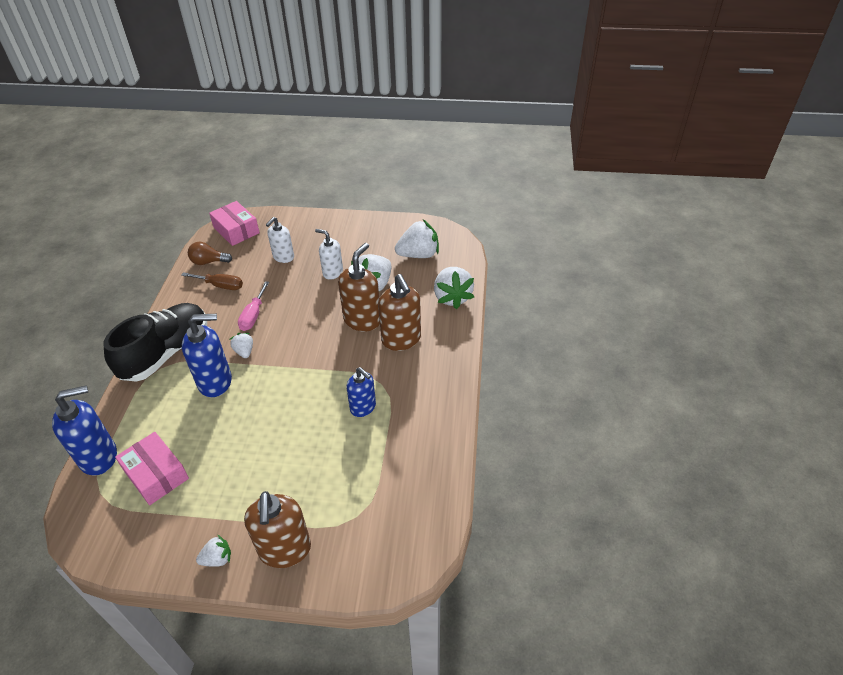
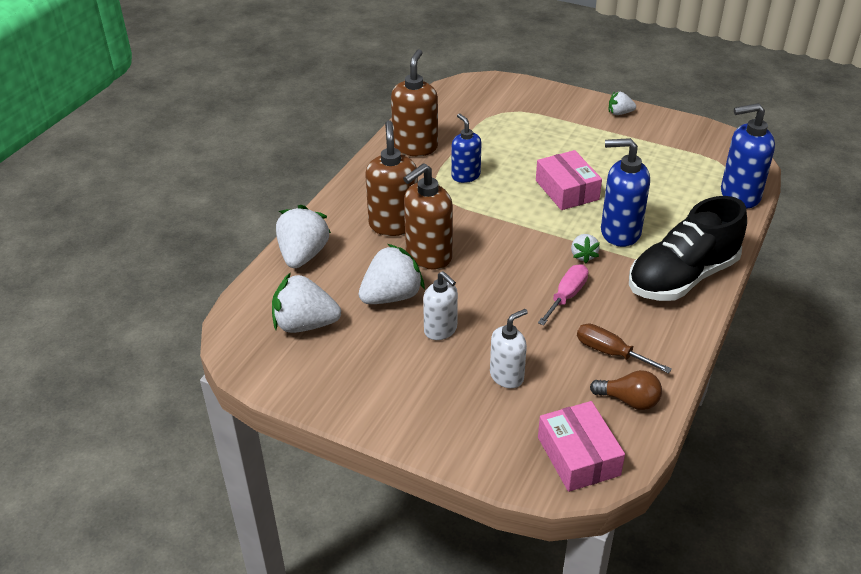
camera: 160 degrees left, 5 degrees down
(156, 474) = (678, 171): pink box -> pink box (567, 190)
(285, 550) = (565, 107): brown soap dispenser -> brown soap dispenser (415, 147)

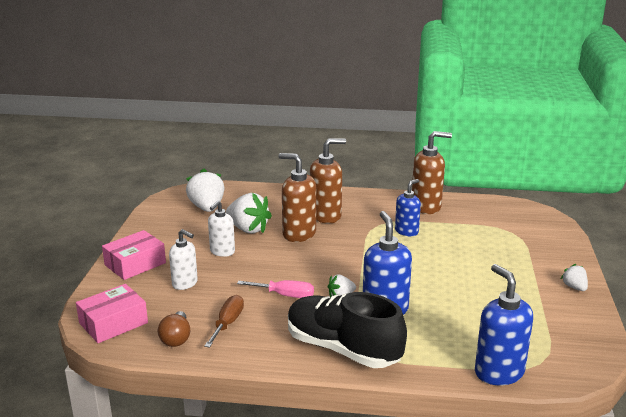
camera: 70 degrees right, 15 degrees down
(303, 255) = (273, 194): white strawberry -> none
(567, 190) = (425, 276): pink box -> pink box (135, 264)

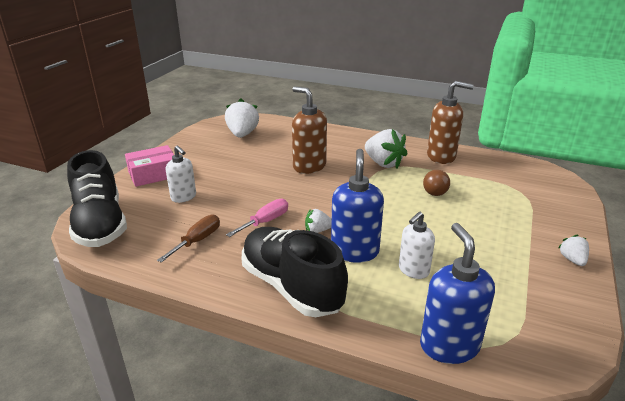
camera: 15 degrees right, 5 degrees up
(113, 323) = (100, 224): pink box -> black shoe
(176, 338) = (143, 248): brown light bulb -> brown light bulb (435, 190)
(222, 252) = (232, 173): white soap dispenser -> white soap dispenser (413, 270)
(248, 229) = (266, 156): white strawberry -> white strawberry (383, 163)
(285, 295) = (265, 222): pink screwdriver -> pink screwdriver turned 75 degrees counterclockwise
(326, 216) = (342, 153): brown soap dispenser -> none
(406, 231) = (412, 177): blue soap dispenser -> none

